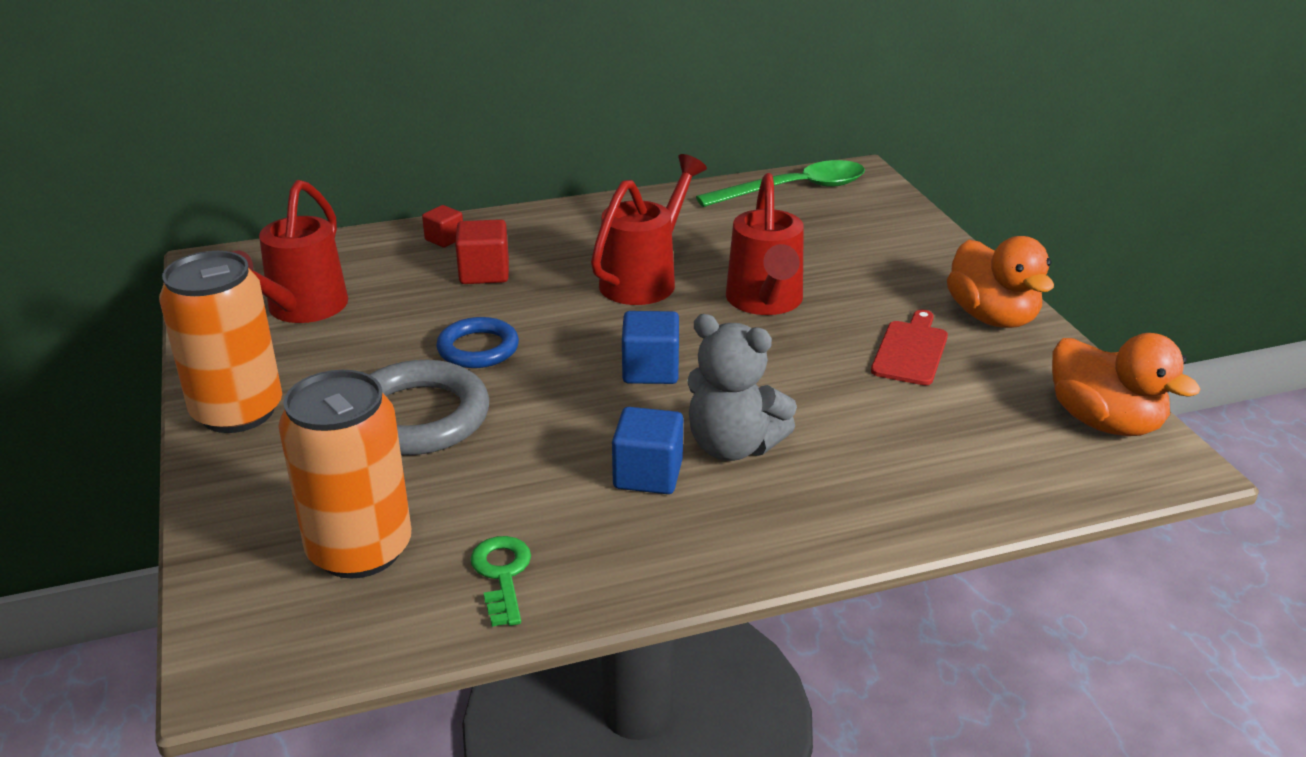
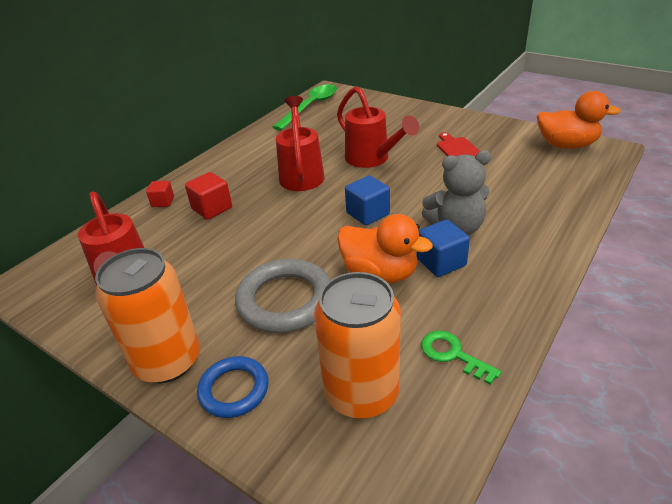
camera: 35 degrees left, 5 degrees up
(478, 348) = (265, 247): blue ring -> blue ring (234, 390)
(992, 317) = (468, 124): orange duck -> orange duck (380, 273)

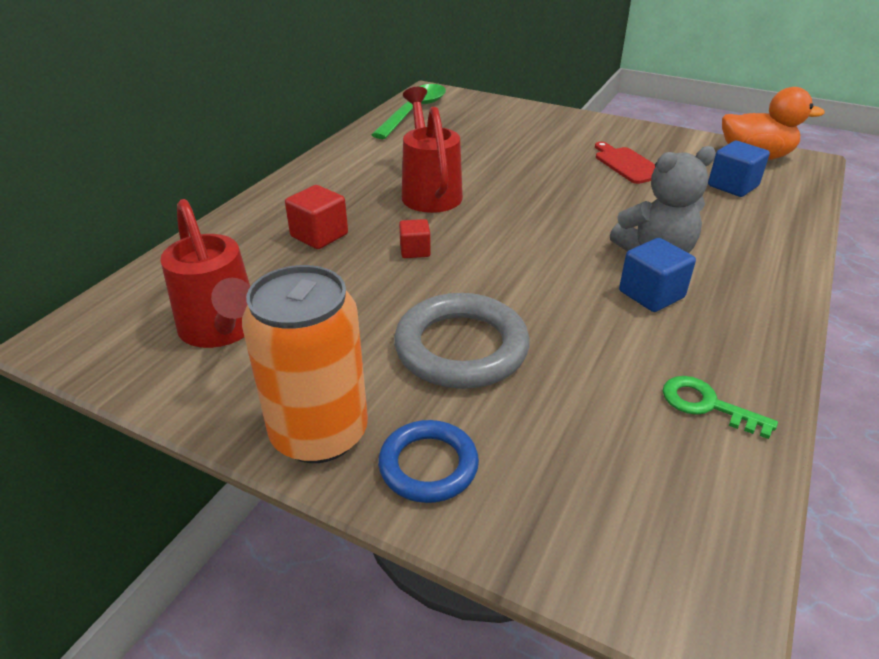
camera: 10 degrees left, 0 degrees up
(163, 202) = (245, 228): red cube -> red cube (415, 251)
(361, 392) = (605, 458): orange can -> none
(368, 214) = (535, 238): blue cube -> blue cube (732, 186)
(372, 159) = (517, 173): red watering can -> none
(380, 273) = (577, 310): orange duck -> none

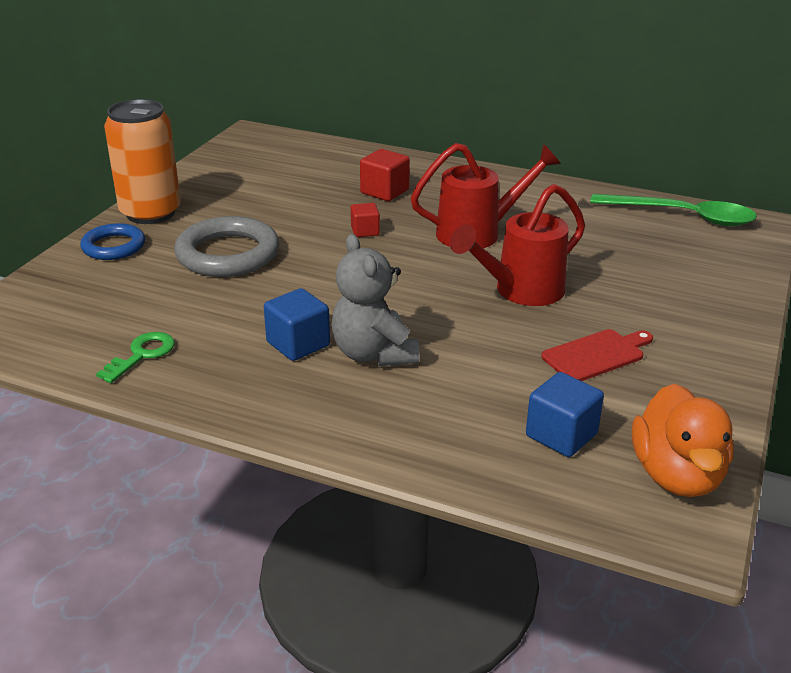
camera: 85 degrees right, 5 degrees down
(222, 330) = (257, 174): red watering can -> red watering can (521, 291)

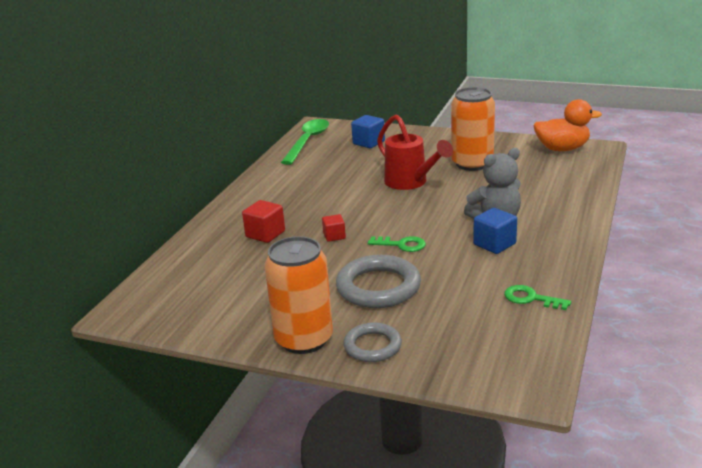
camera: 90 degrees left, 5 degrees down
(113, 246) = (372, 346): blue ring -> grey ring
(324, 274) = (401, 245): none -> green key
(478, 233) = (334, 197): red watering can -> none
(561, 435) = (546, 171): blue cube -> blue cube (368, 143)
(596, 355) = (472, 163): red cutting board -> orange can

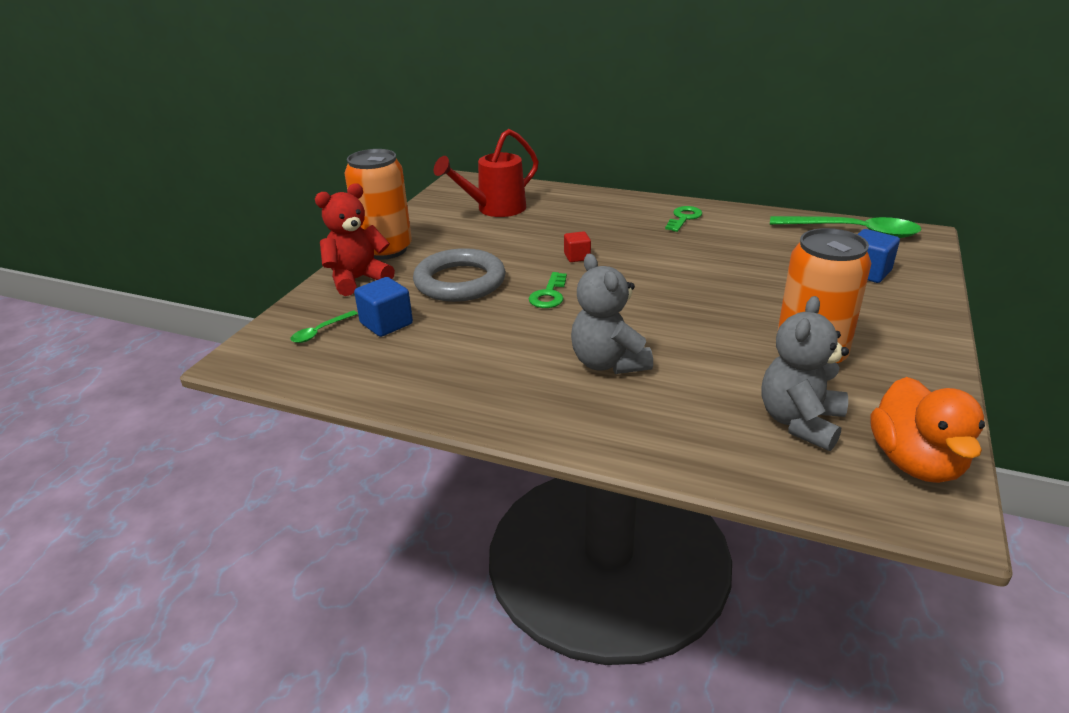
camera: 90 degrees right, 5 degrees up
(265, 234) = (587, 223): red cube -> none
(372, 346) = (357, 280): grey ring -> red teddy bear
(410, 183) = (727, 302): red watering can -> red watering can (495, 209)
(476, 350) = (320, 332): none -> green spoon
(494, 244) = (538, 357): blue cube -> blue cube (386, 323)
(531, 298) = (398, 373): green key -> green key (684, 218)
(540, 170) = (800, 422): none -> grey teddy bear

